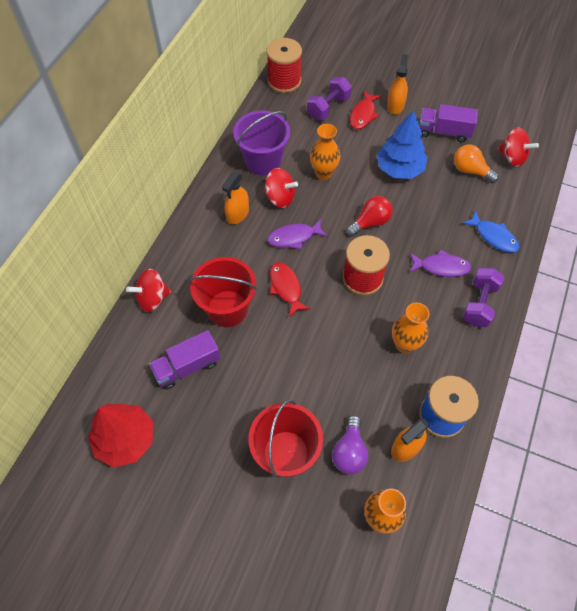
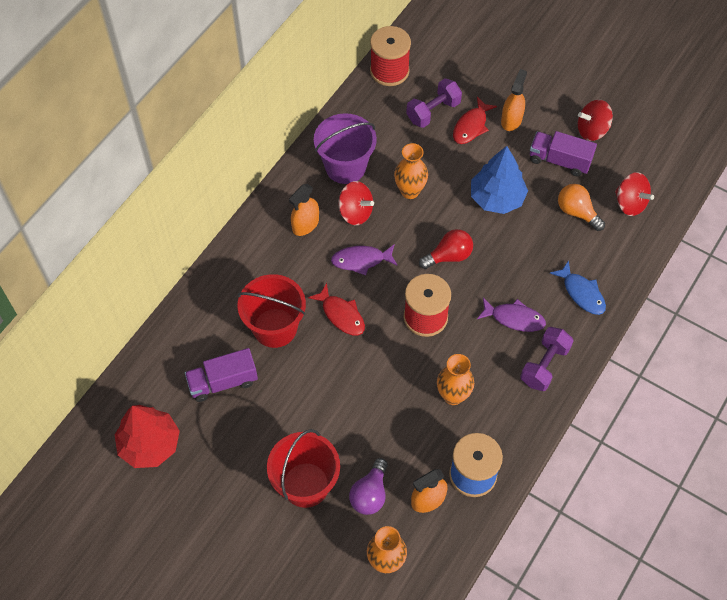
camera: 10 degrees right, 0 degrees up
(152, 298) = (199, 305): red spinning top -> red spinning top (592, 130)
(286, 287) = (341, 315): red fish -> red fish turned 150 degrees clockwise

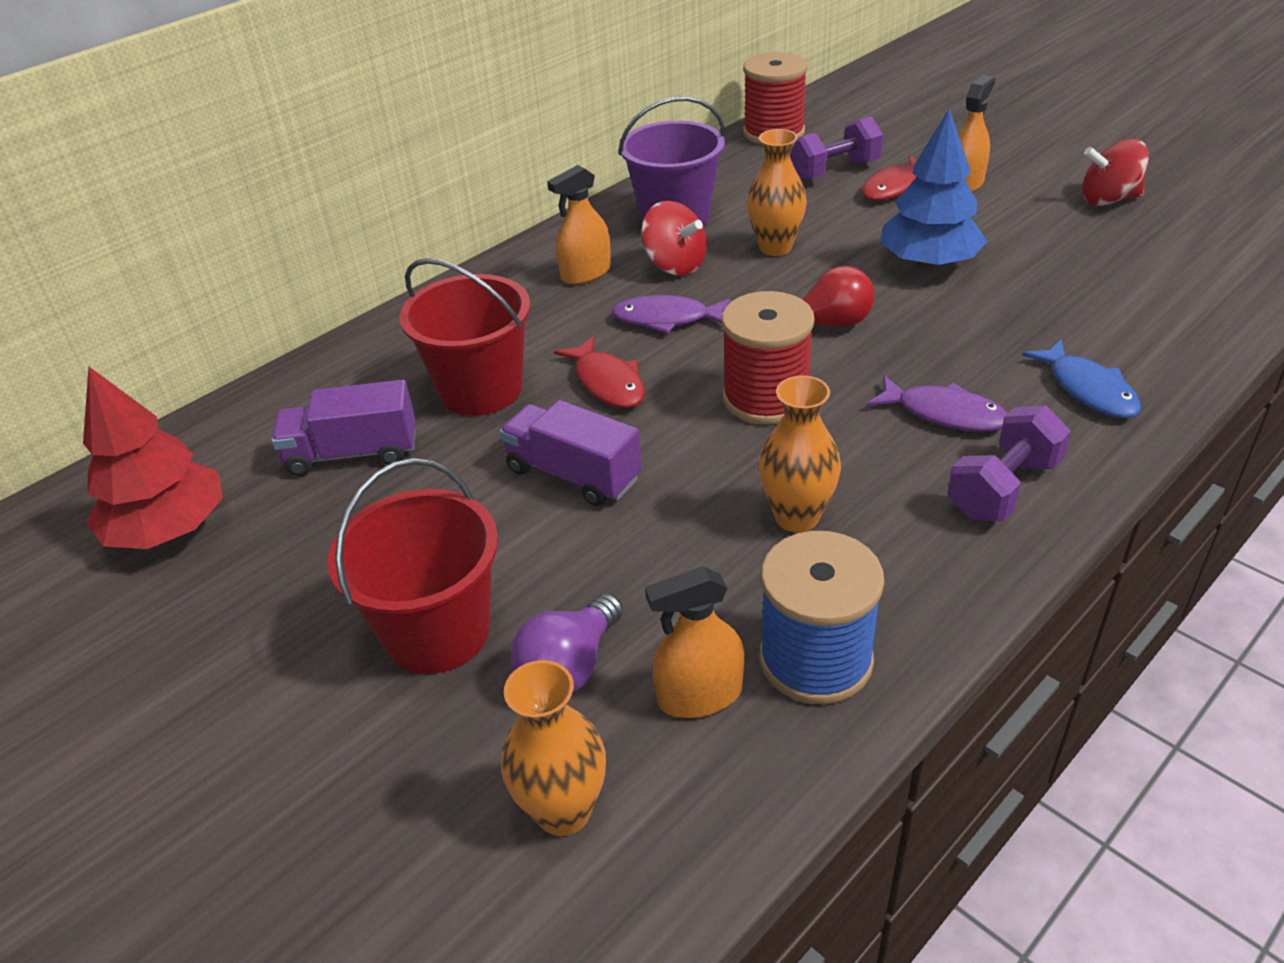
camera: 15 degrees right, 20 degrees down
(559, 161) = (1048, 228): purple truck -> purple truck (573, 474)
(577, 212) = (1079, 287): orange light bulb -> none
(630, 203) = (1184, 282): red spinning top -> none

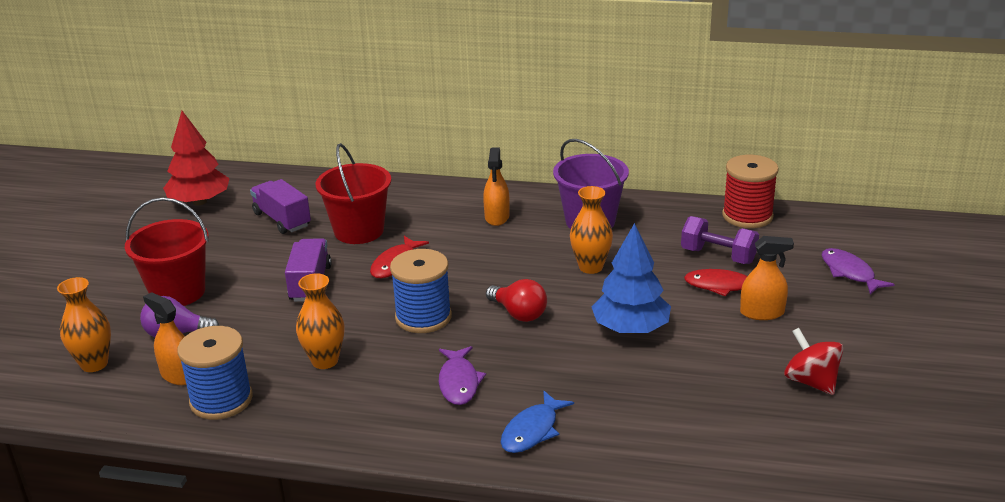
camera: 55 degrees right, 10 degrees down
(586, 273) = (497, 217): orange spray bottle -> orange spray bottle turned 105 degrees counterclockwise
(667, 319) = (474, 259): purple fish -> purple fish (849, 272)
(675, 265) = (534, 241): red spinning top -> none
(766, 398) = (423, 317): red spool -> blue spool
(1003, 488) = (401, 423): purple dumbbell -> none

